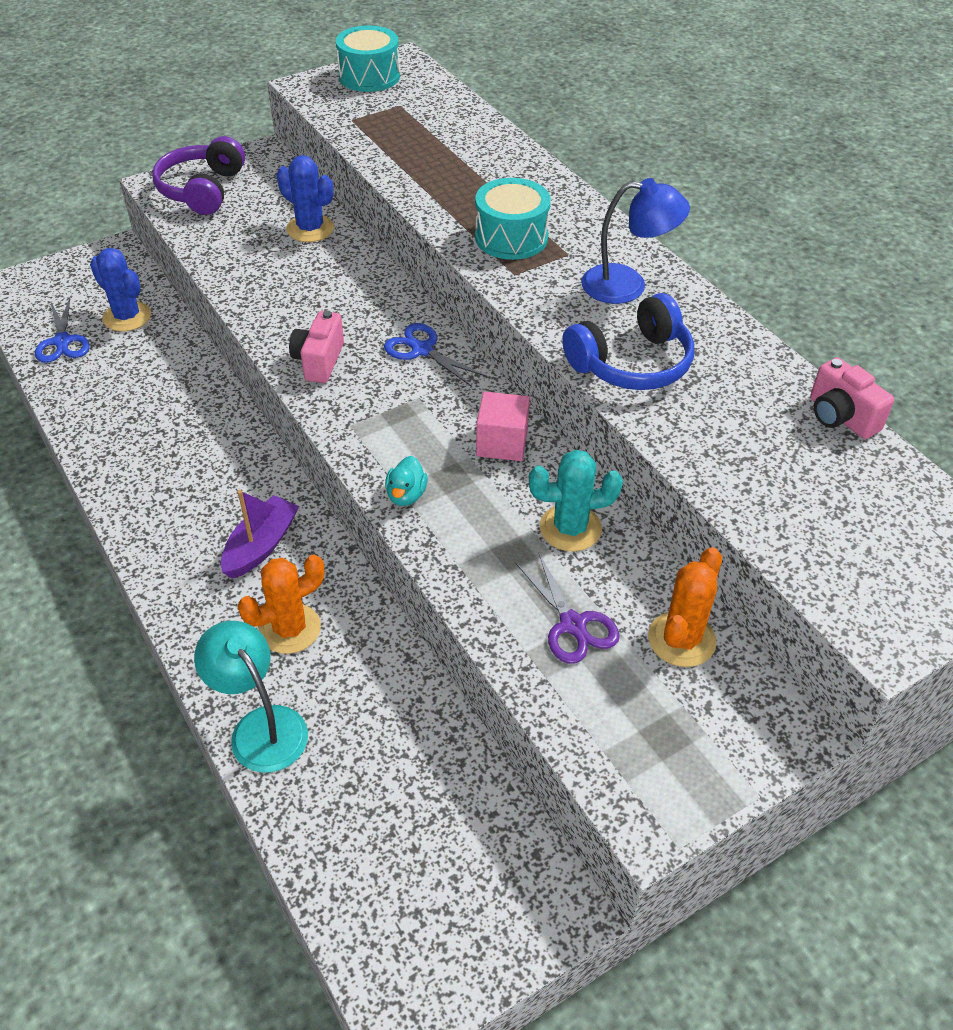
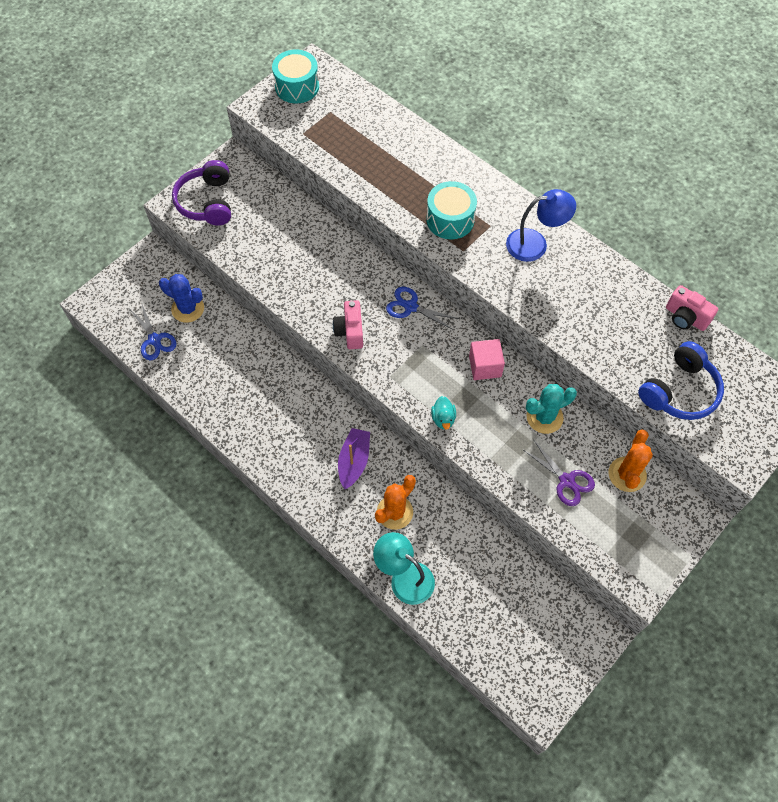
camera: 15 degrees left, 15 degrees up
(310, 229) = (297, 221): blue cactus -> none
(632, 363) = (557, 306): blue headphones -> blue headphones (679, 391)

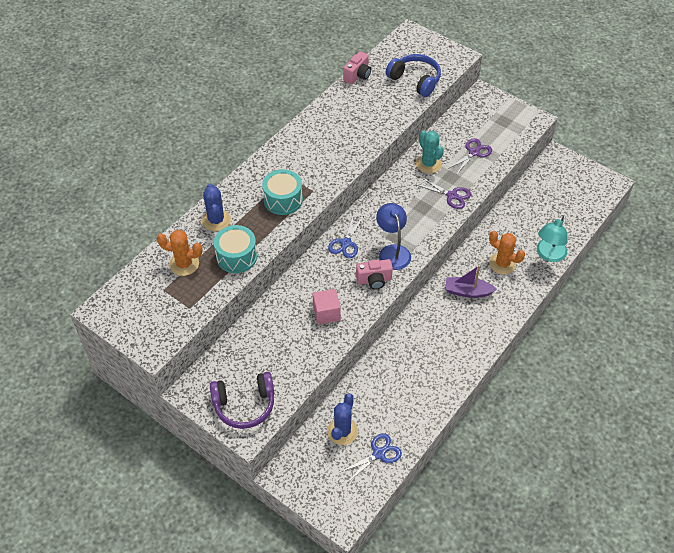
camera: 95 degrees left, 10 degrees down
(297, 87) = (130, 319): turquoise drum -> turquoise drum (236, 256)
(423, 156) = (216, 220): none -> blue cactus
(443, 418) = (440, 218): turquoise duck -> none
(483, 438) = (452, 195): none -> purple scissors
(485, 366) = (393, 196): pink cube -> pink cube (326, 313)
(535, 244) = (302, 150): blue lamp -> blue lamp (392, 251)
(627, 474) = (462, 124): orange cactus -> orange cactus (184, 264)

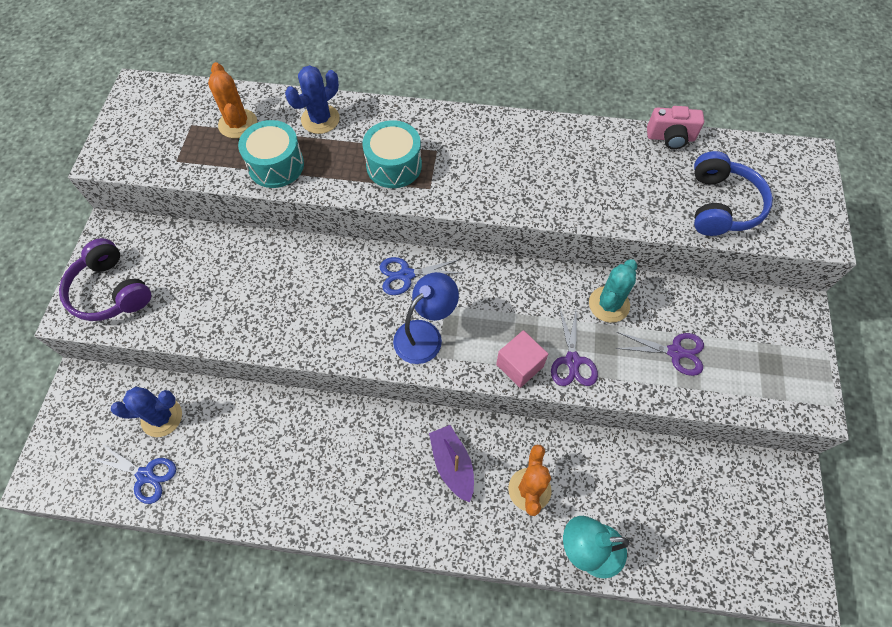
camera: 60 degrees right, 10 degrees up
(326, 313) = (283, 308): pink cube -> pink cube (519, 365)
(374, 280) = (364, 336): pink camera -> none

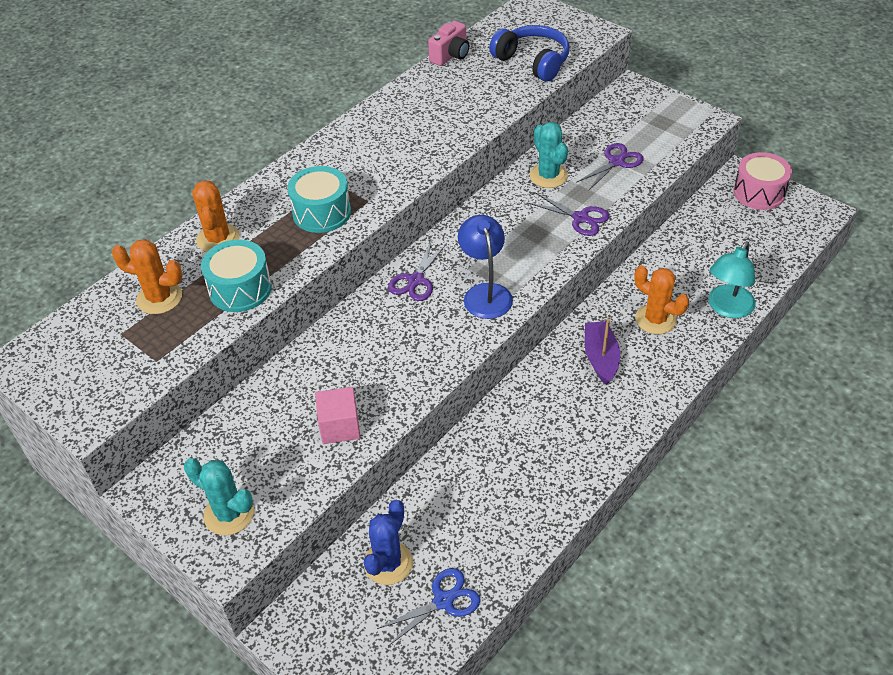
camera: 55 degrees left, 15 degrees down
(111, 291) = (229, 514): purple headphones -> turquoise cactus
(320, 119) = (218, 239): blue cactus -> orange cactus
(406, 275) = (415, 280): blue scissors -> purple scissors
(452, 465) = (600, 358): purple boat -> purple boat turned 75 degrees clockwise
(519, 365) = (560, 249): pink cube -> pink cube (340, 426)
(779, 506) = (759, 192): none -> pink drum

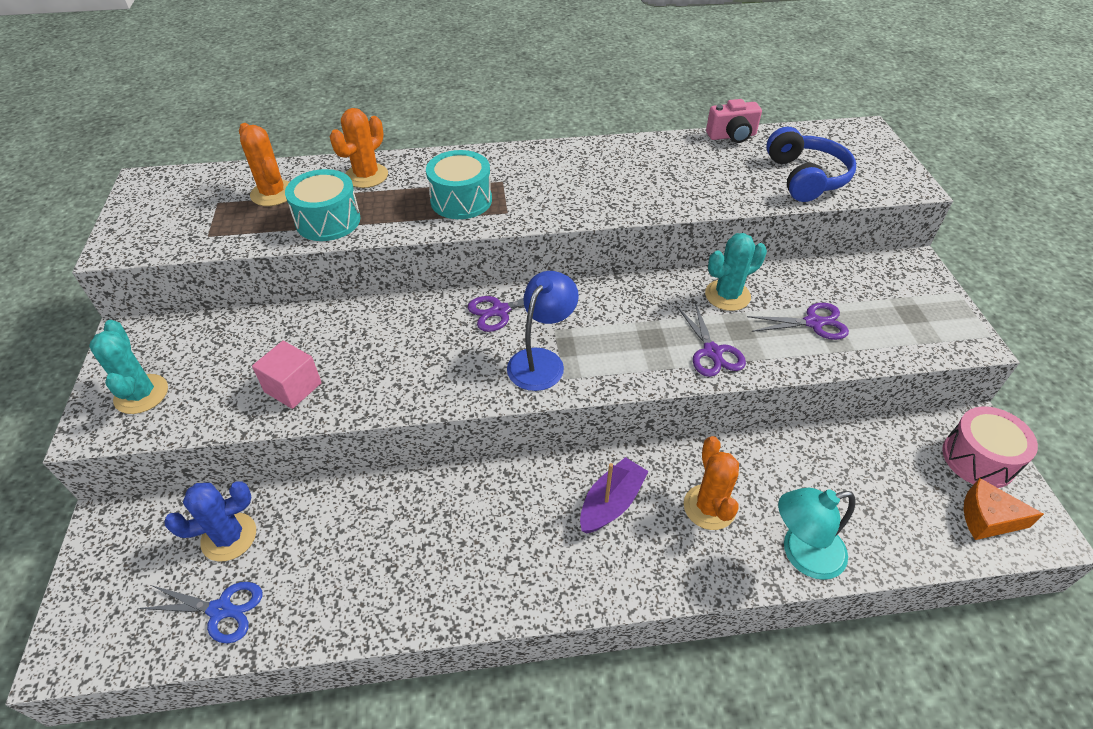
camera: 40 degrees right, 0 degrees up
(548, 176) = (727, 295): turquoise cactus -> turquoise cactus turned 45 degrees clockwise
(792, 223) = (987, 518): none -> orange cheese

